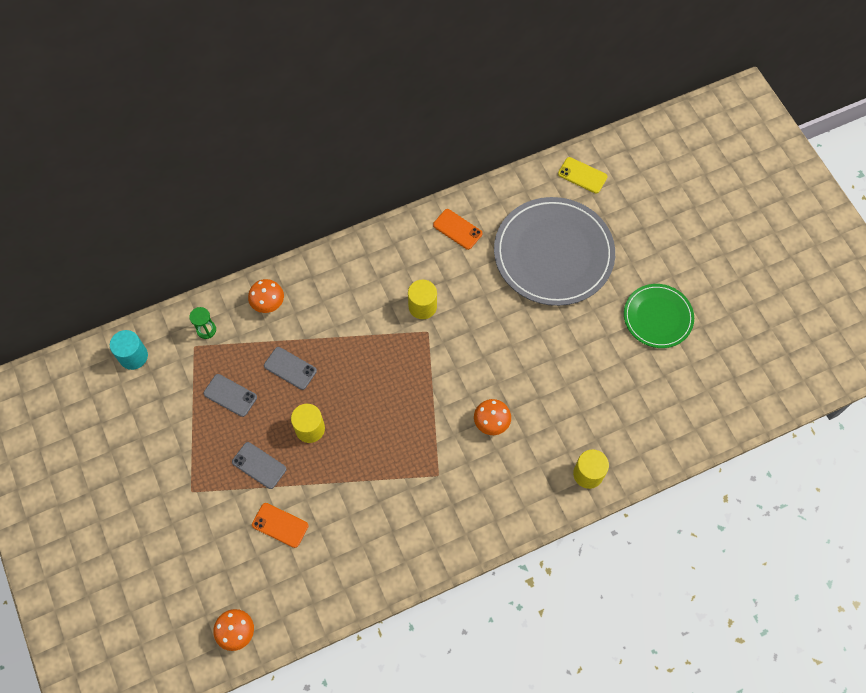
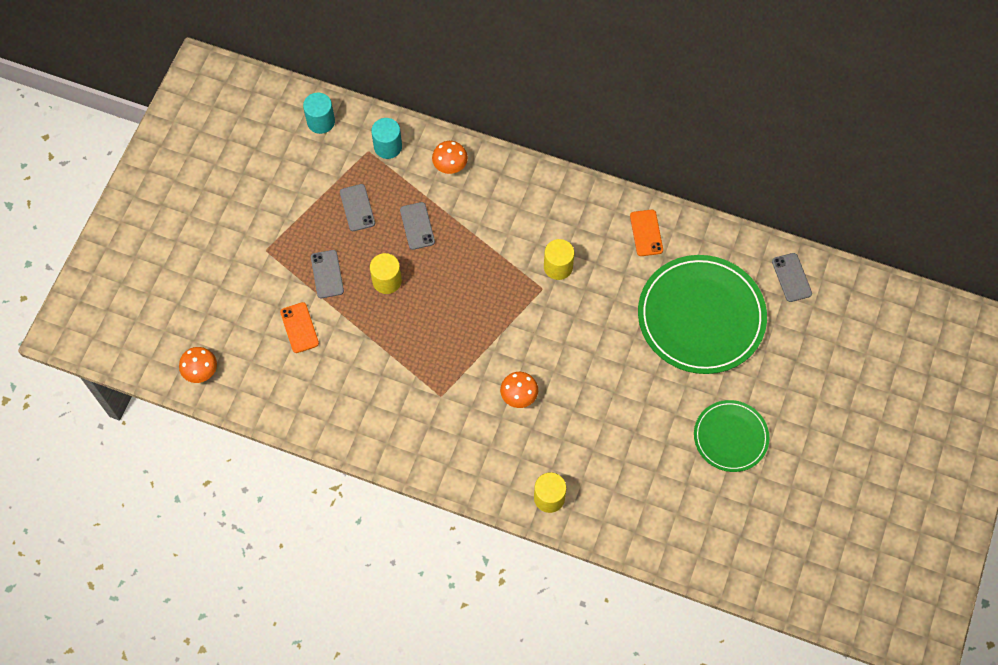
camera: 45 degrees right, 0 degrees up
(206, 330) = (388, 147): green hourglass -> turquoise cylinder
(553, 253) = (701, 316): grey plate -> green plate
(582, 175) = (791, 277): yellow phone -> grey phone

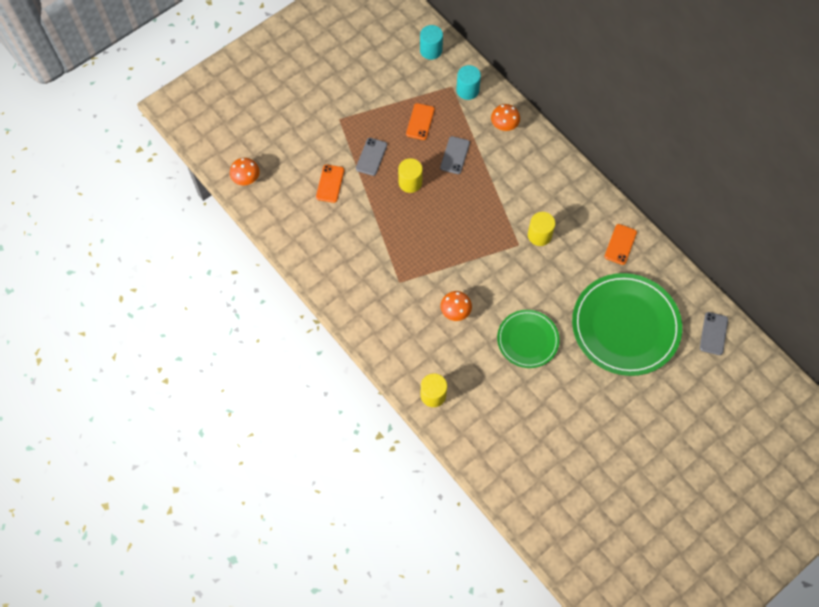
camera: 30 degrees right, 0 degrees up
(357, 208) = (420, 122): grey phone -> orange phone
(730, 437) = (595, 425): green plate -> green plate (527, 340)

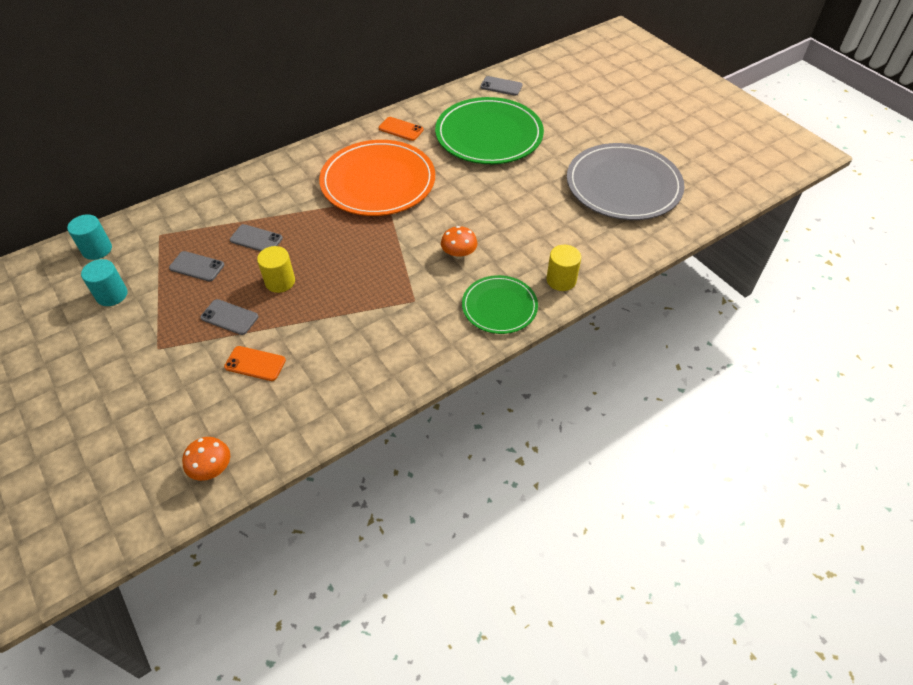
camera: 85 degrees left, 15 degrees down
(420, 122) = (197, 266): orange phone -> grey phone
(467, 90) = (171, 222): turquoise cylinder -> turquoise cylinder (112, 295)
(504, 124) = (231, 196): orange mushroom -> none
(527, 340) = (498, 201): green plate -> green plate (499, 306)
(539, 235) = (378, 181): yellow cylinder -> orange plate
(566, 454) = (623, 185): none -> grey plate

